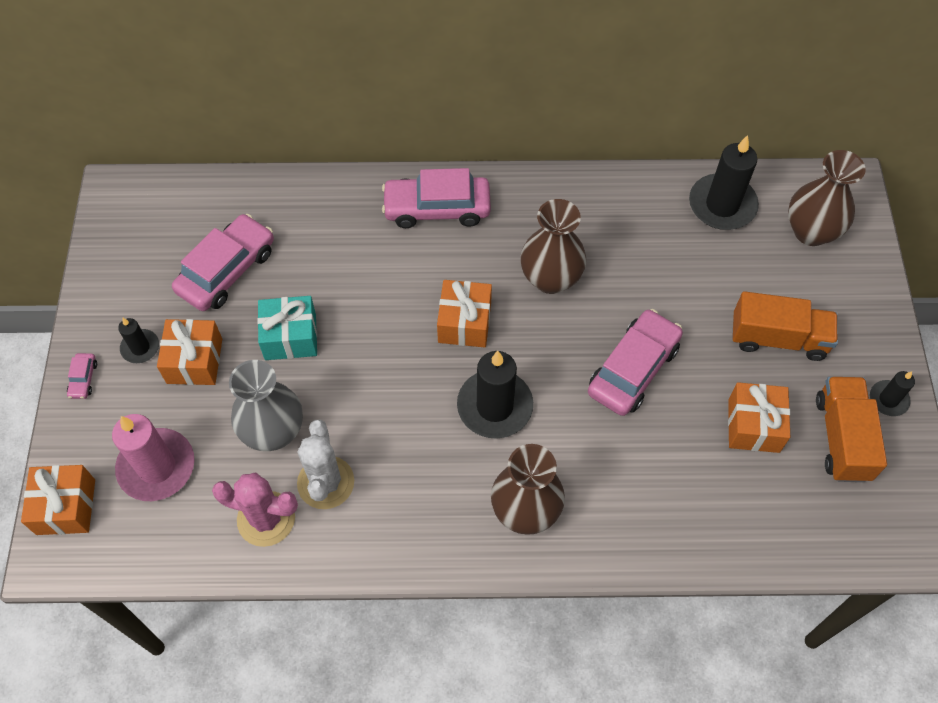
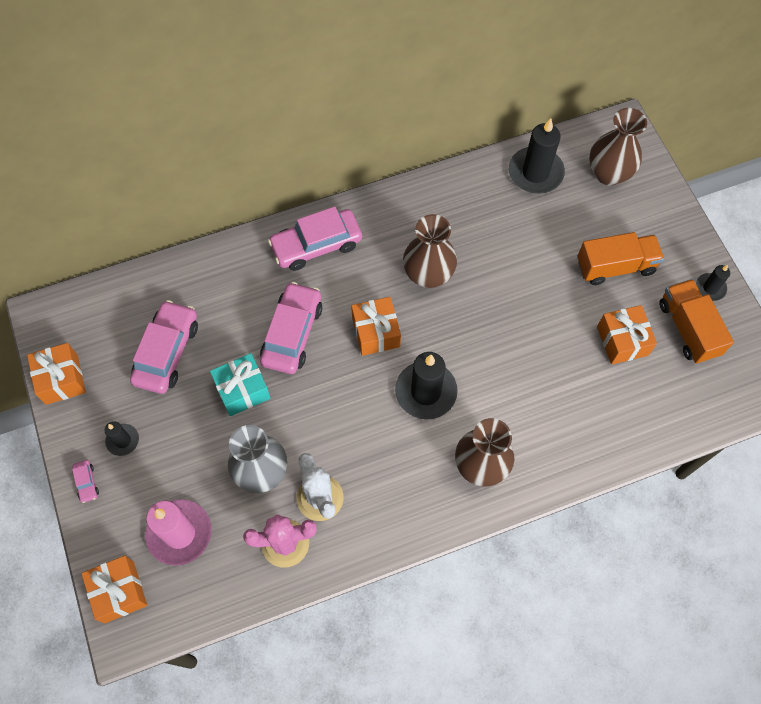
camera: 20 degrees left, 5 degrees up
(194, 361) = (172, 436): orange gift -> orange gift (61, 379)
(633, 369) = (518, 327): pink car -> pink car (292, 333)

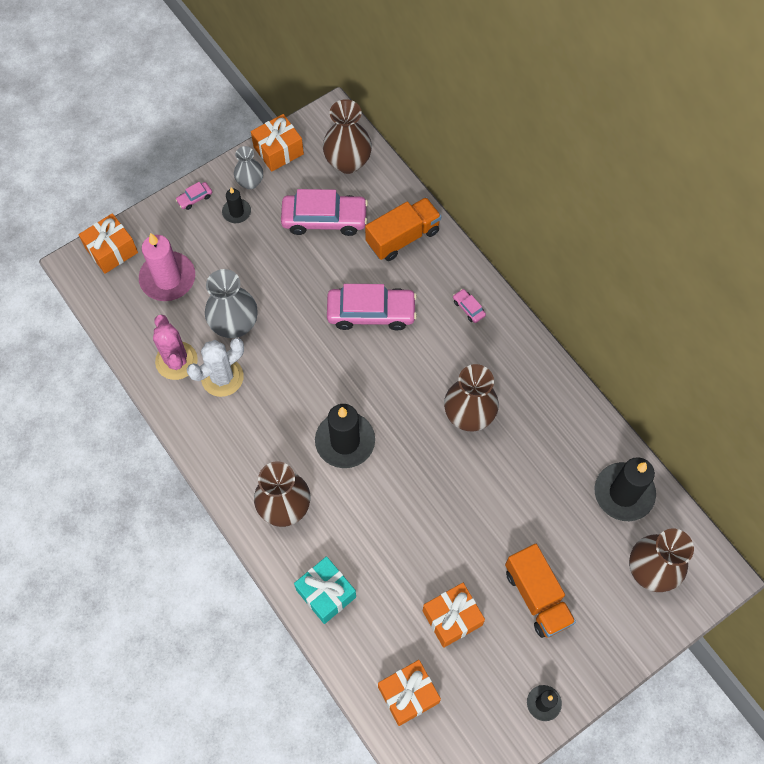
camera: 75 degrees right, 0 degrees up
(90, 418) = (250, 182): none -> grey vase
(106, 313) = (348, 162): none -> brown vase
(242, 390) = (305, 288): turquoise gift -> turquoise gift (326, 593)
(316, 245) = (468, 308): pink car -> pink car, size x0.43
(376, 332) = (393, 383): orange gift -> orange gift (408, 695)
(688, 329) = (486, 685): orange truck -> orange truck (403, 237)

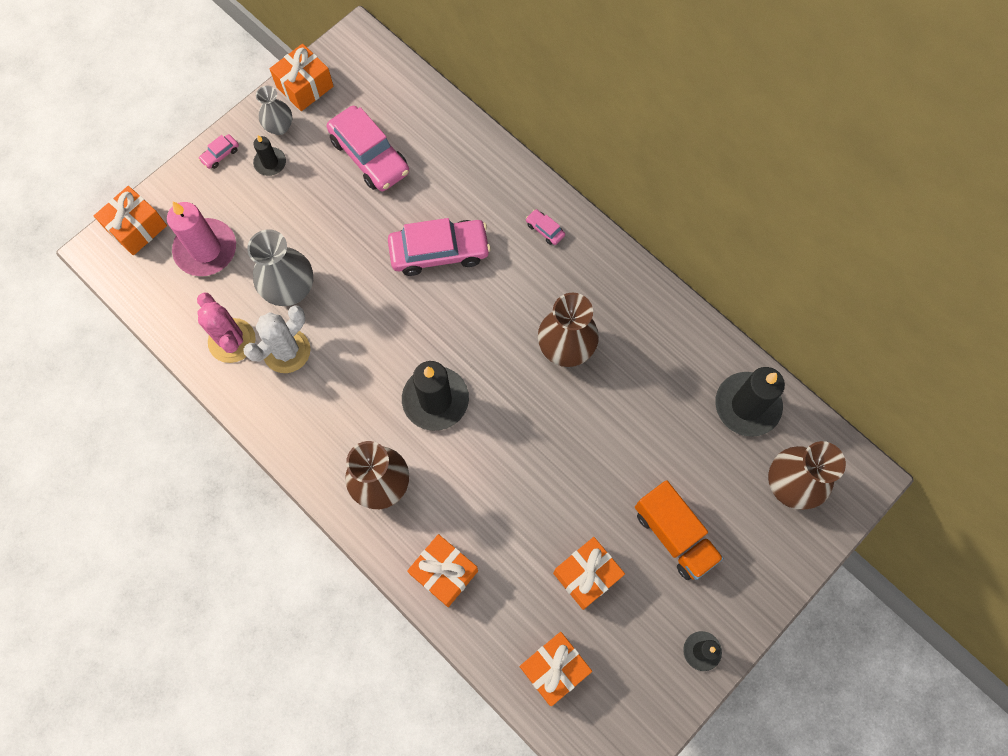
camera: 10 degrees left, 5 degrees up
(324, 219) = (369, 156): pink car -> pink car turned 60 degrees clockwise
(326, 593) = (444, 572): turquoise gift -> orange gift
(348, 162) = (384, 88): brown vase -> none
(403, 237) = (459, 162): orange truck -> none

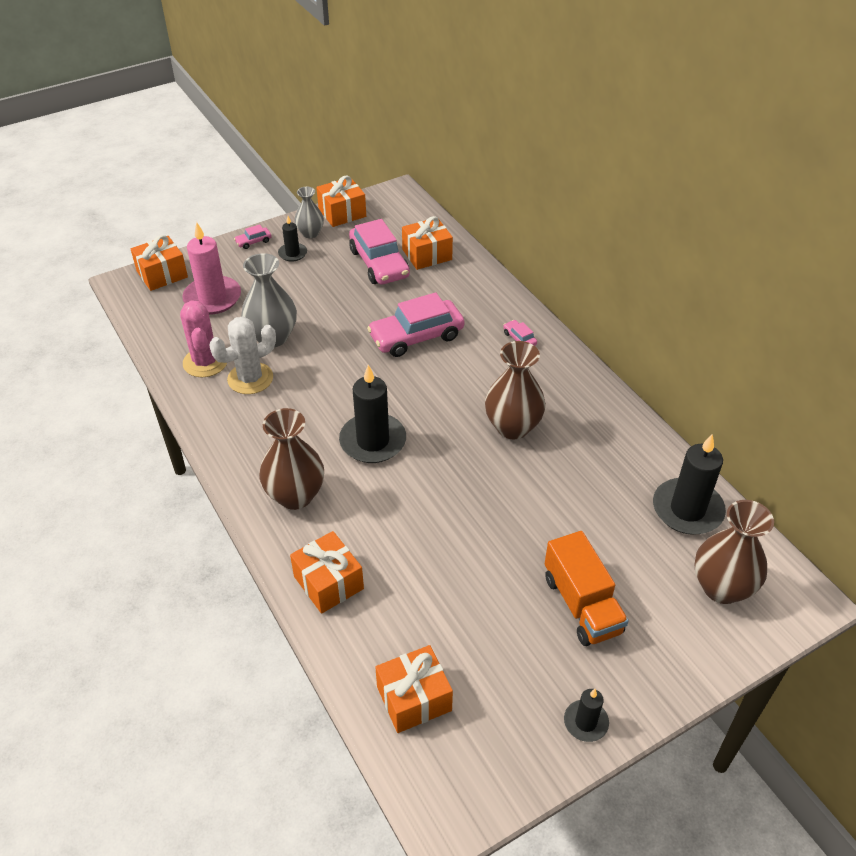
camera: 15 degrees right, 25 degrees down
(439, 252) = (416, 336): pink car -> pink car turned 150 degrees clockwise
(586, 575) = (476, 619): orange gift -> orange gift (427, 254)

